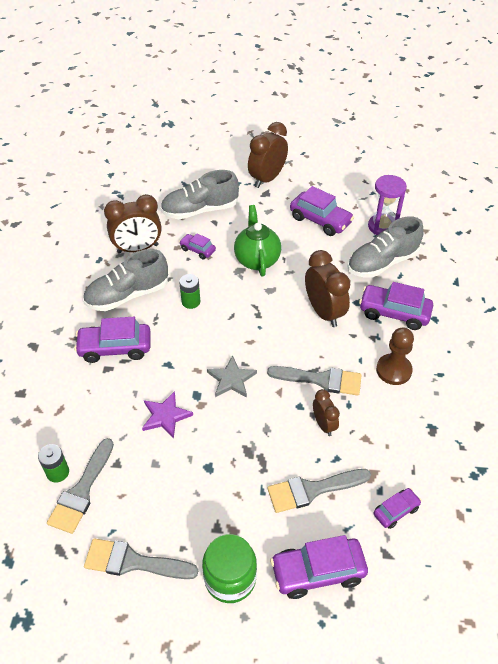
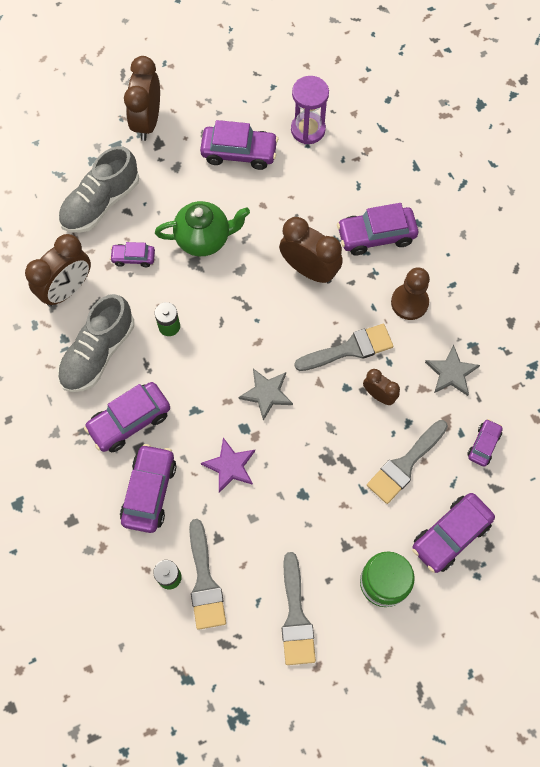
camera: 30 degrees left, 20 degrees up
(91, 402) = (149, 491): none -> purple car
(134, 562) = (296, 616): grey brush -> grey brush turned 75 degrees counterclockwise
(257, 260) = (204, 239): green teapot -> green teapot turned 120 degrees clockwise
(382, 263) = (332, 178): grey shoe -> none
(399, 439) = (451, 373): none -> grey star

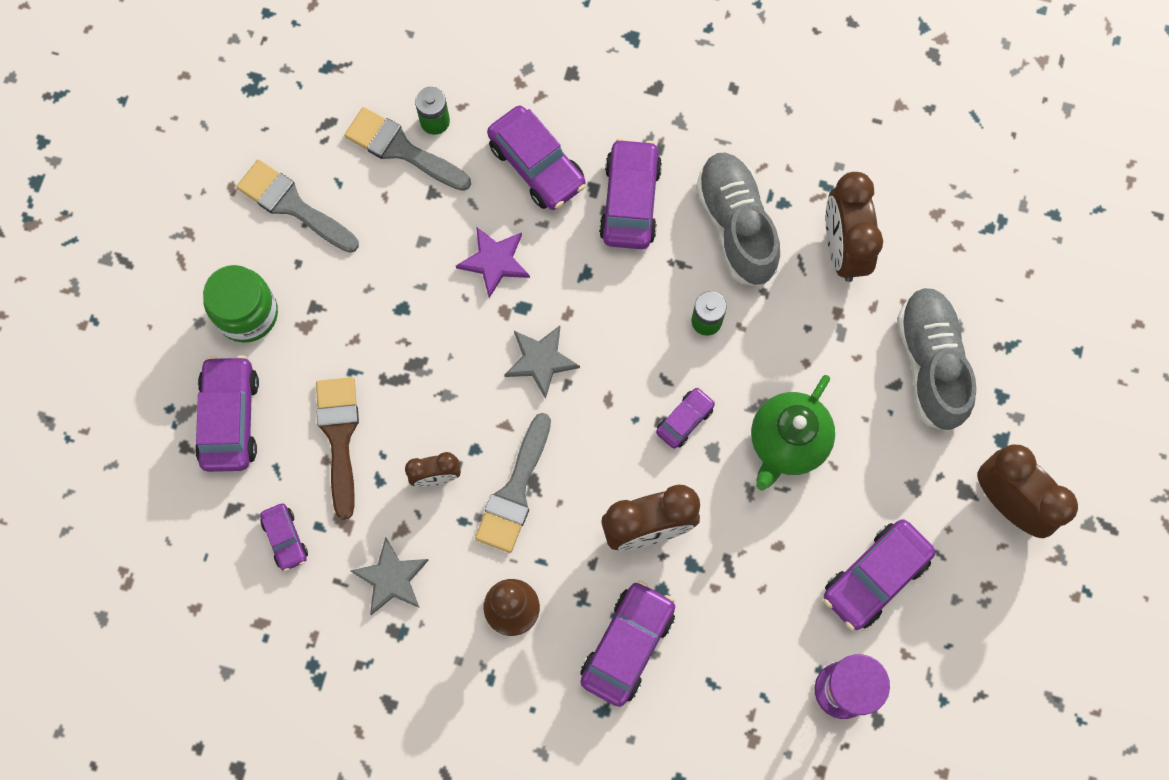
camera: 130 degrees right, 5 degrees up
(133, 258) = (826, 346): purple car -> purple car (684, 420)
(405, 464) = (339, 437): grey brush -> brown brush

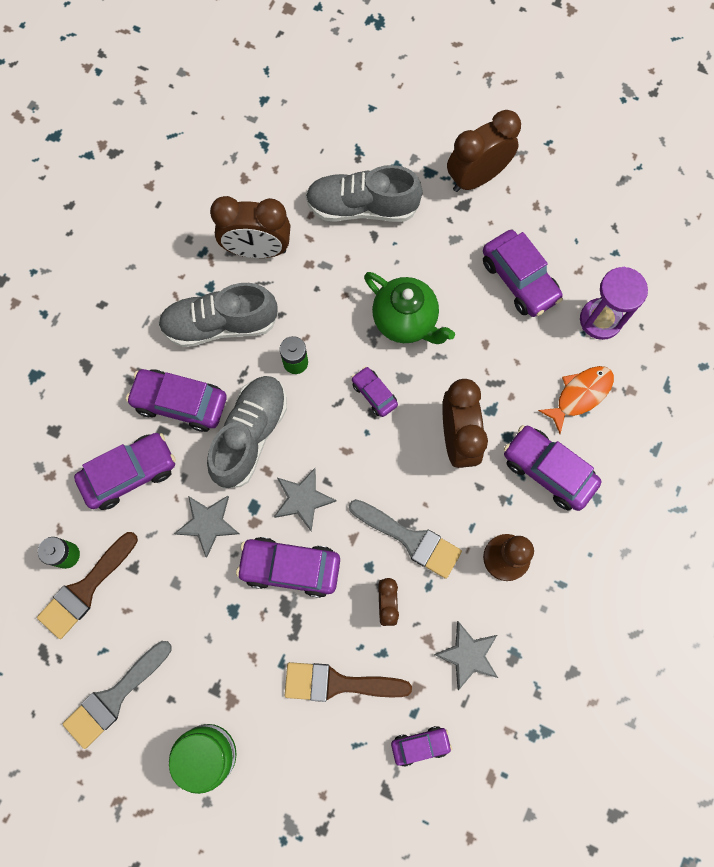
camera: 80 degrees left, 0 degrees up
(230, 418) = (303, 783): purple car -> purple car (290, 568)
(402, 149) = (86, 588): grey brush -> brown brush
(494, 261) = (208, 523): purple star -> grey star
(606, 287) = (250, 435): none -> grey shoe
(734, 674) = (580, 395): none -> orange fish

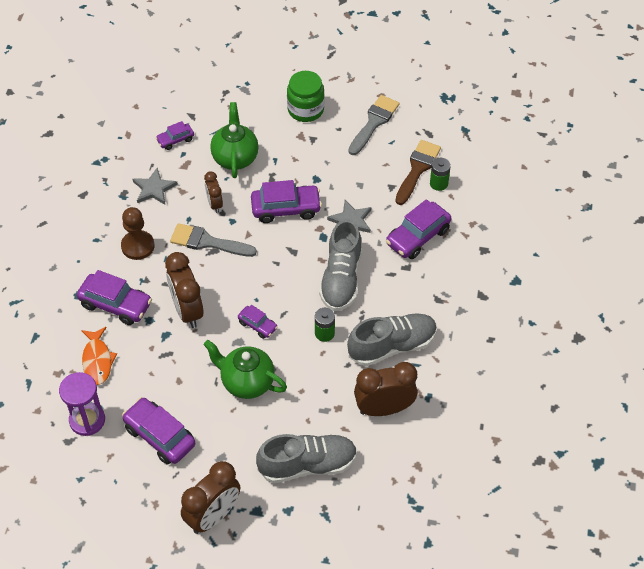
camera: 165 degrees right, 20 degrees down
(180, 403) = (400, 287): purple car -> none
(303, 499) = (290, 248): grey star -> none
(338, 683) = (235, 158): brown brush -> green teapot
(580, 395) = (97, 360): orange fish -> orange fish turned 45 degrees counterclockwise

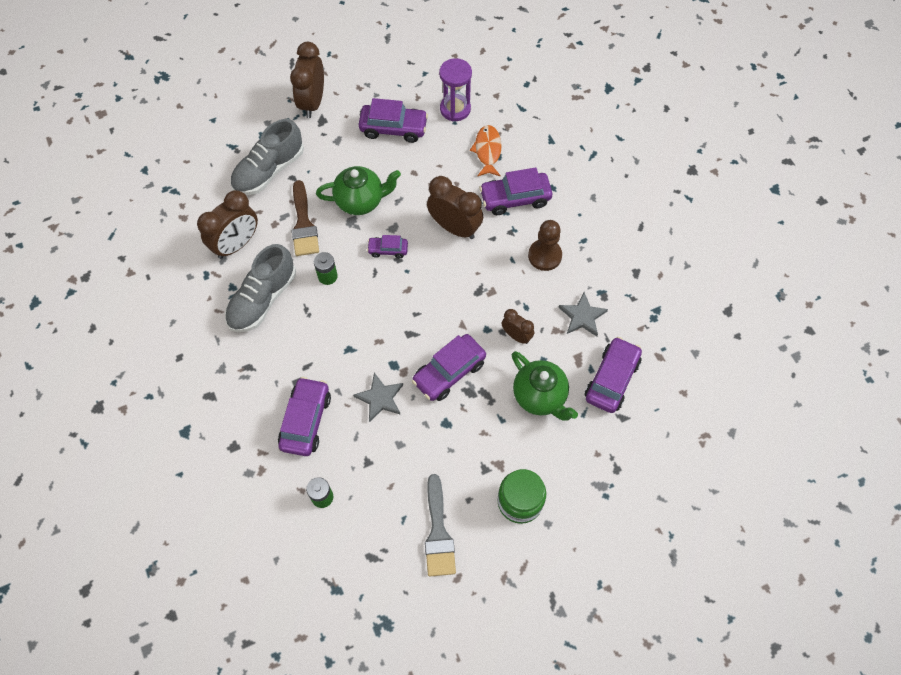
camera: 145 degrees right, 10 degrees up
(97, 360) = (487, 151): orange fish -> orange fish turned 45 degrees clockwise
(175, 140) = (611, 379): purple car -> purple car, size x1.80
(208, 242) = (490, 296): grey brush -> none
(341, 278) = (348, 334): grey shoe -> none
(417, 169) = (354, 500): brown brush -> brown brush (303, 224)

